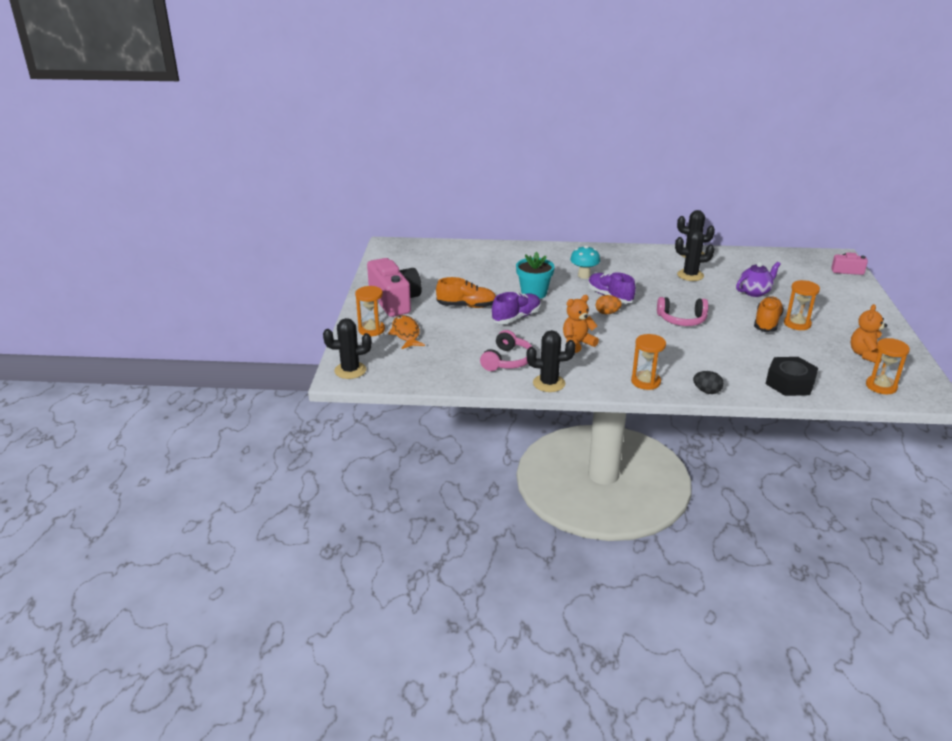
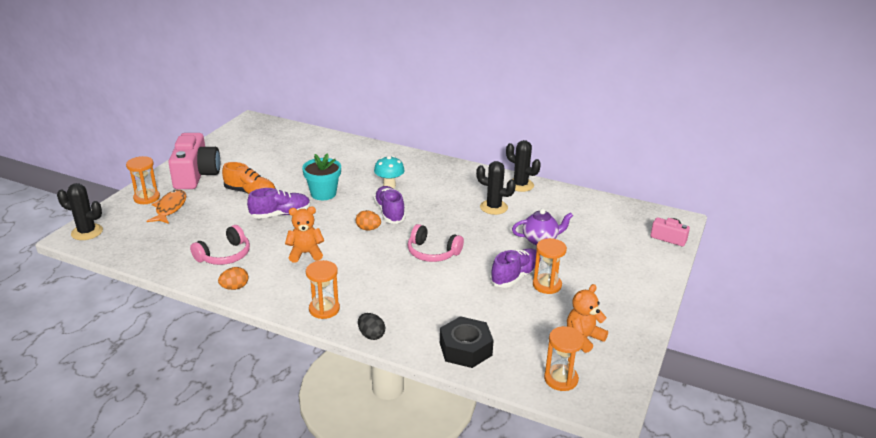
camera: 20 degrees right, 0 degrees up
(549, 383) = (235, 287): black cactus -> orange egg
(767, 323) = (516, 276): orange shoe -> purple shoe

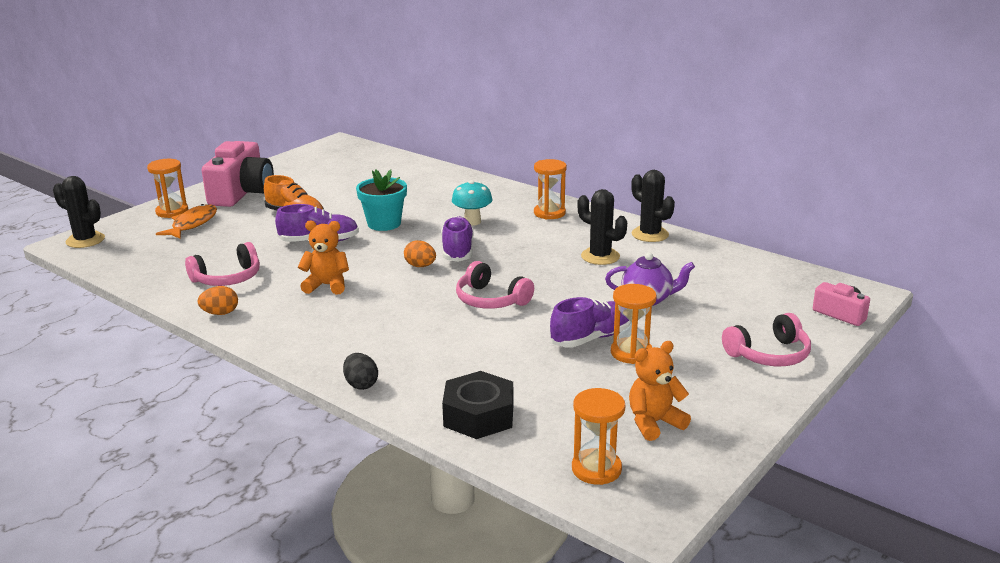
camera: 15 degrees right, 5 degrees down
(324, 309) = (316, 348): orange hourglass -> orange hourglass (549, 213)
(636, 275) = (769, 354): none -> pink headphones

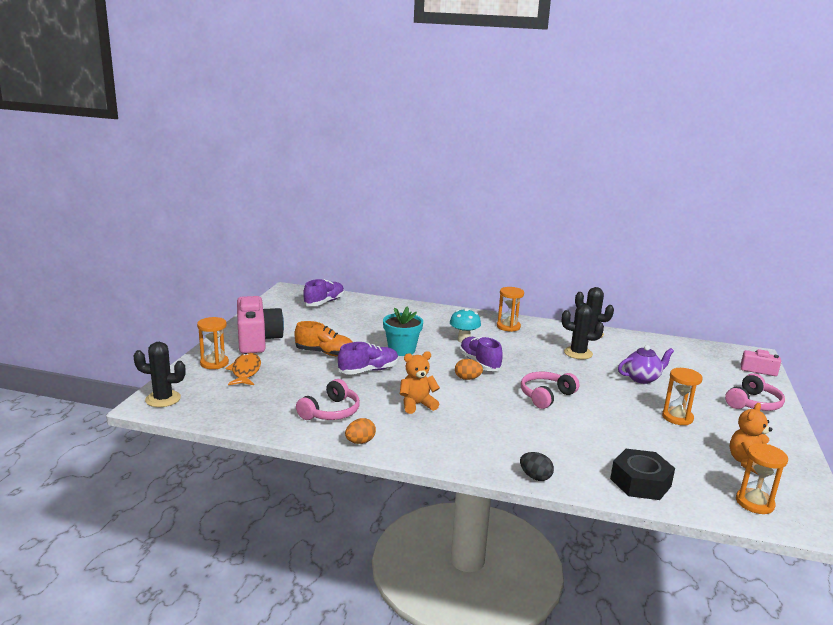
camera: 25 degrees left, 5 degrees down
(491, 300) = (546, 396): pink headphones -> pink headphones turned 120 degrees clockwise
(592, 338) = (642, 412): purple shoe -> purple shoe (324, 302)

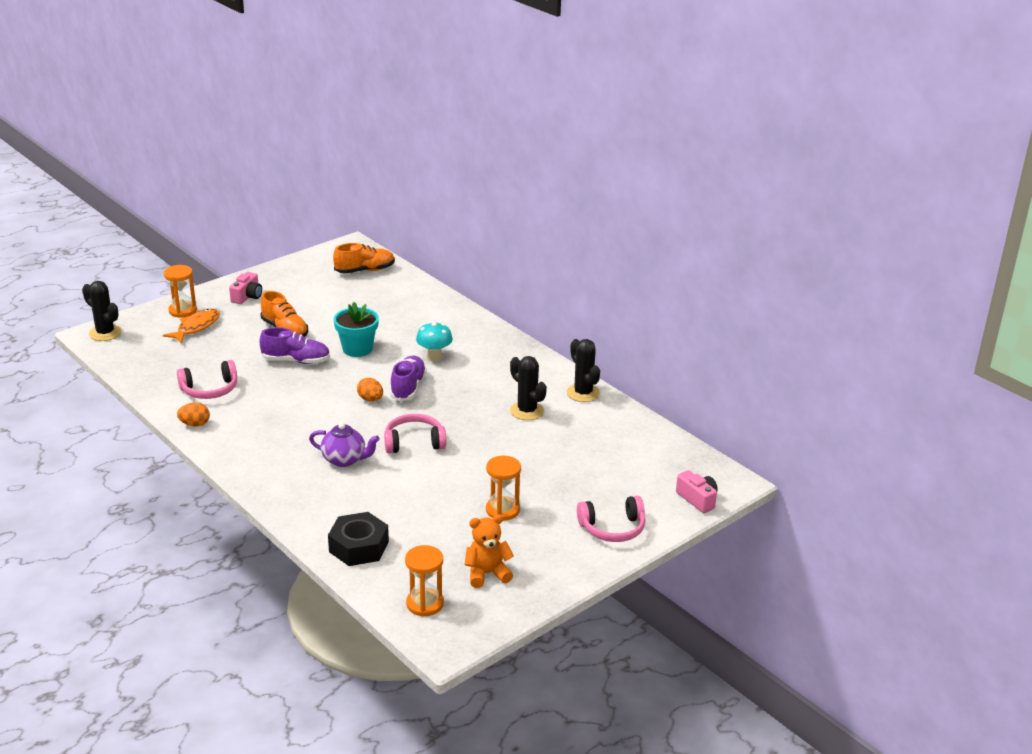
camera: 35 degrees right, 10 degrees up
(257, 340) = (247, 296): pink camera -> pink camera, size x0.50
(324, 302) = (365, 270): purple shoe -> orange shoe
(417, 405) = (287, 408): orange teddy bear -> none
(508, 326) = (506, 356): orange hourglass -> none
(535, 477) = (281, 506): black egg -> none
(642, 378) = (544, 461): purple teapot -> purple teapot (345, 460)

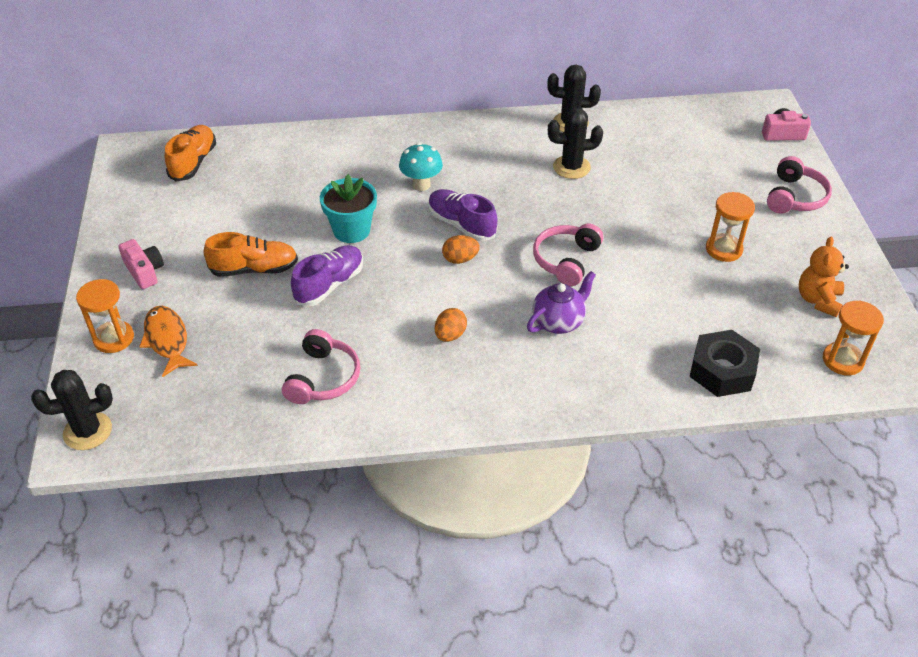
camera: 55 degrees left, 15 degrees up
(195, 424) = (387, 418): orange egg -> orange egg (450, 335)

